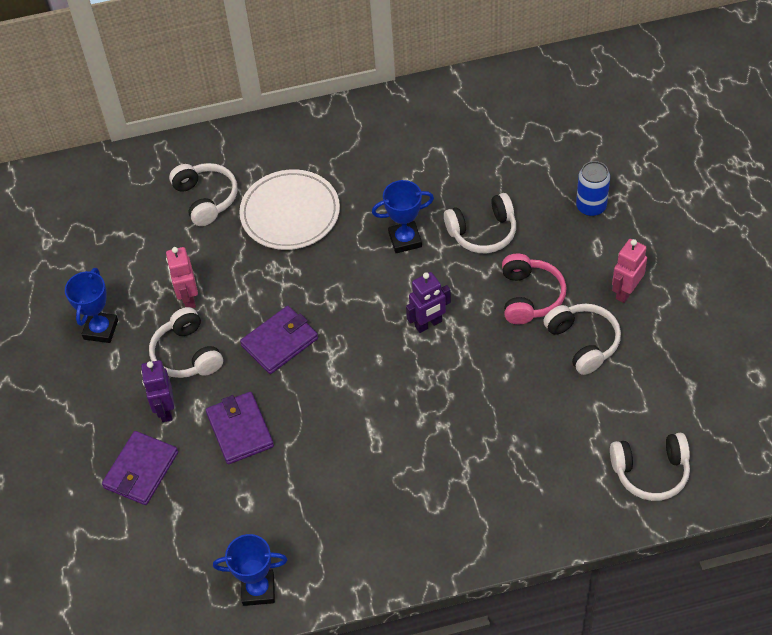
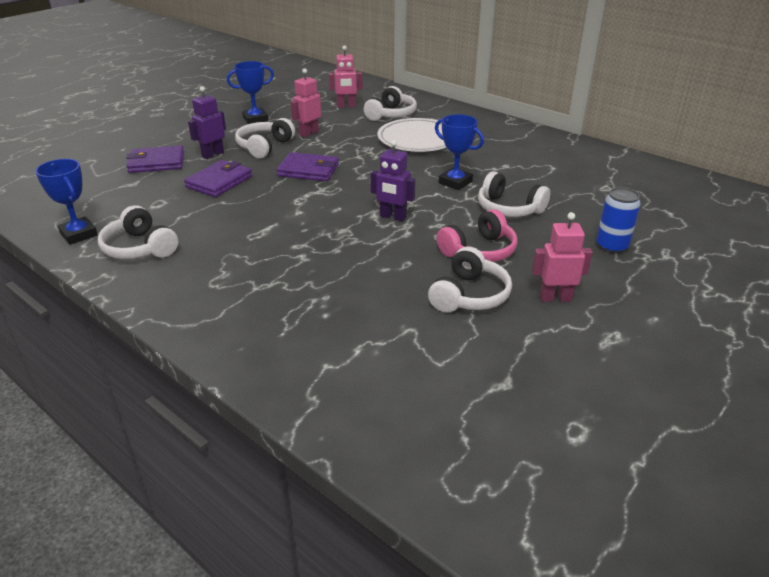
camera: 50 degrees right, 20 degrees down
(144, 226) = (346, 106): none -> pink robot
(650, 472) = (368, 398): white headphones -> white headphones (140, 248)

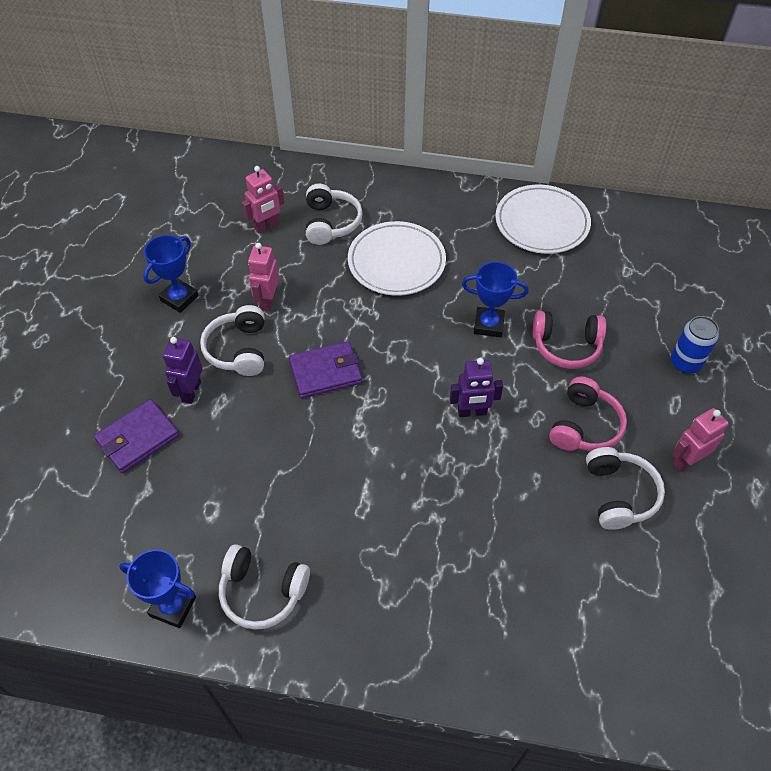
camera: 30 degrees left, 20 degrees up
(219, 182) = (245, 439): purple wallet -> none
(509, 208) = (566, 346): white headphones -> pink headphones
(553, 149) = (541, 223): none -> white plate

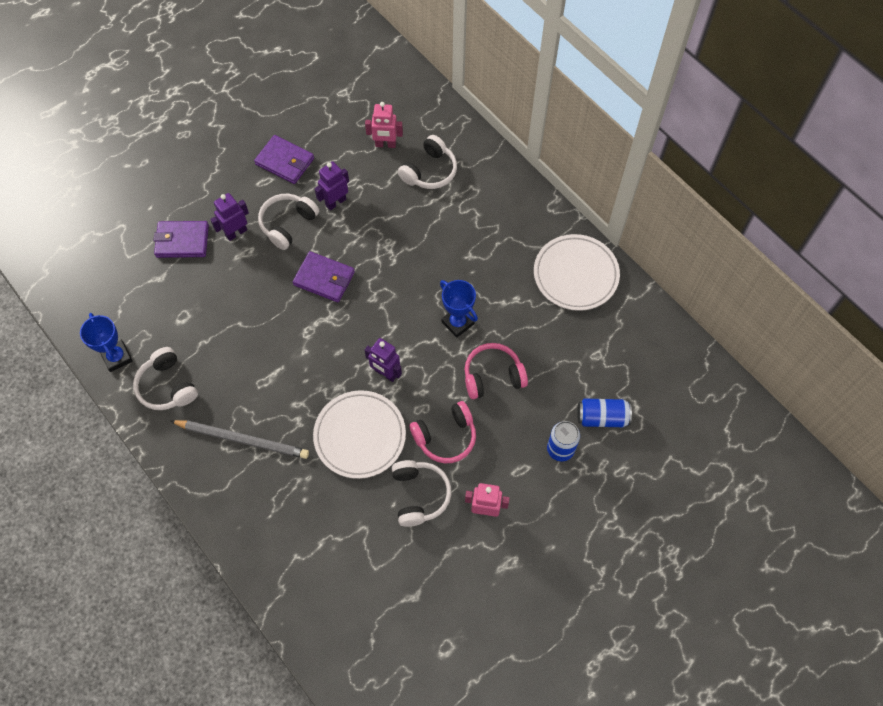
camera: 40 degrees right, 10 degrees up
(179, 298) = (285, 161): blue trophy -> purple wallet
(268, 301) = (335, 202): pink robot -> purple robot
(396, 262) = (444, 232): white plate -> white plate (360, 436)
(399, 580) = (243, 439): none -> grey pencil
(566, 346) = (493, 376): pink headphones -> pink headphones turned 120 degrees clockwise
(619, 494) = (419, 495): white headphones -> white headphones turned 45 degrees counterclockwise
(686, 314) = (602, 417): none -> blue can

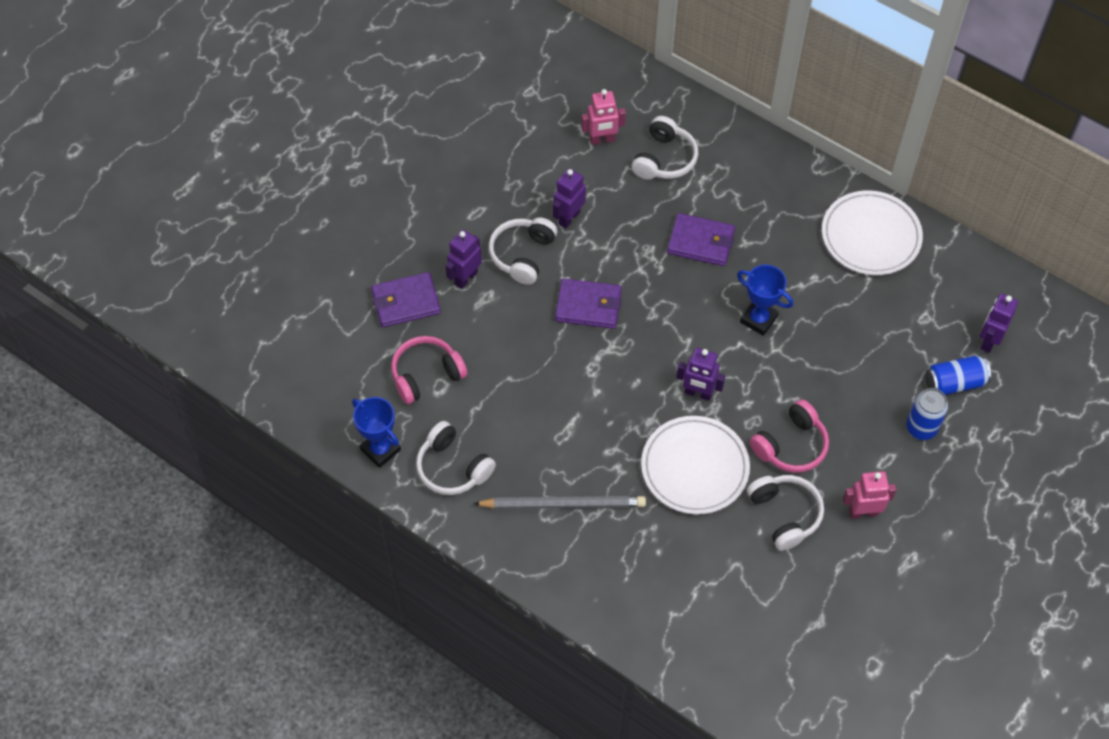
camera: 15 degrees left, 5 degrees down
(285, 161) = (491, 185): purple wallet -> purple wallet (700, 242)
(493, 376) = (819, 368): pink headphones -> pink headphones (426, 375)
(644, 388) = (988, 341): none -> purple robot

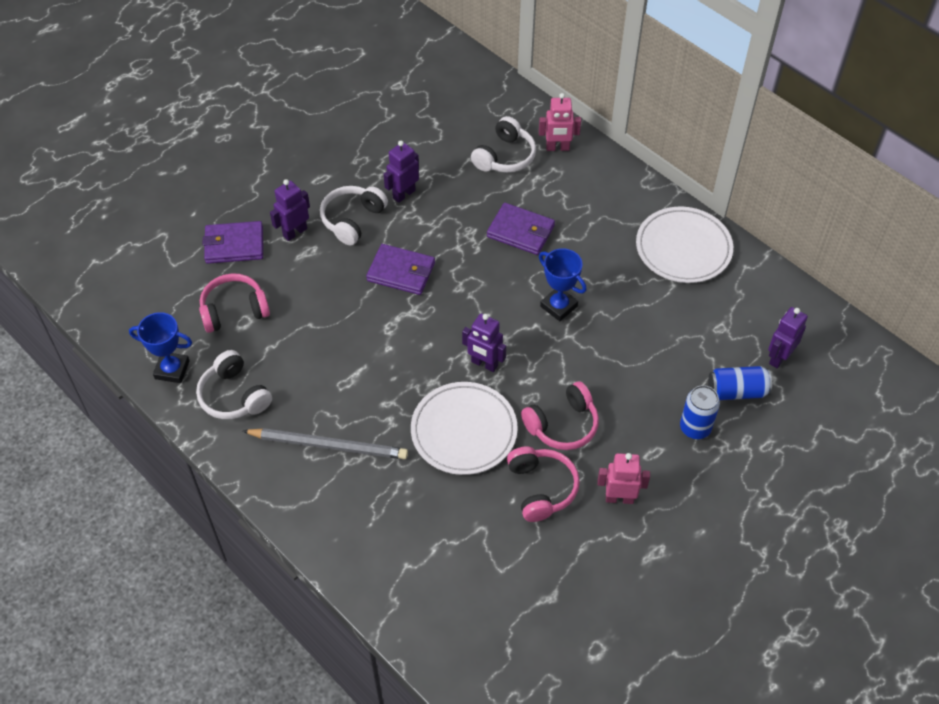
camera: 10 degrees right, 5 degrees down
(380, 449) = (172, 370): blue trophy -> blue trophy turned 45 degrees counterclockwise
(602, 140) = (452, 133): pink robot -> pink robot (557, 148)
(784, 514) = (541, 488): white headphones -> pink headphones

